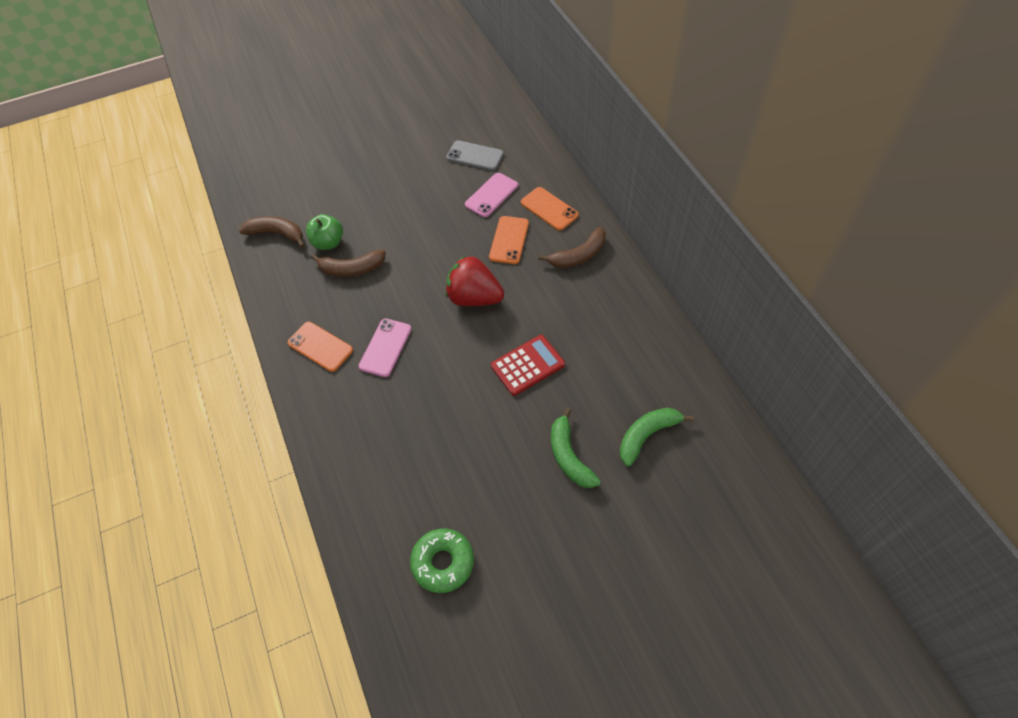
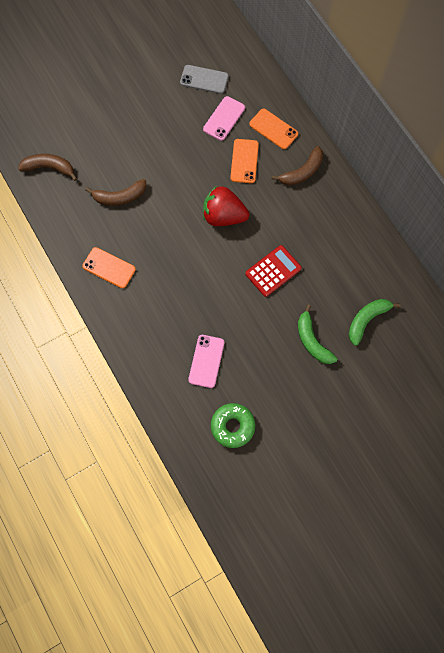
camera: 10 degrees left, 15 degrees up
(328, 242) = (95, 173): green apple -> none
(385, 347) = (161, 264): pink phone -> pink phone (206, 361)

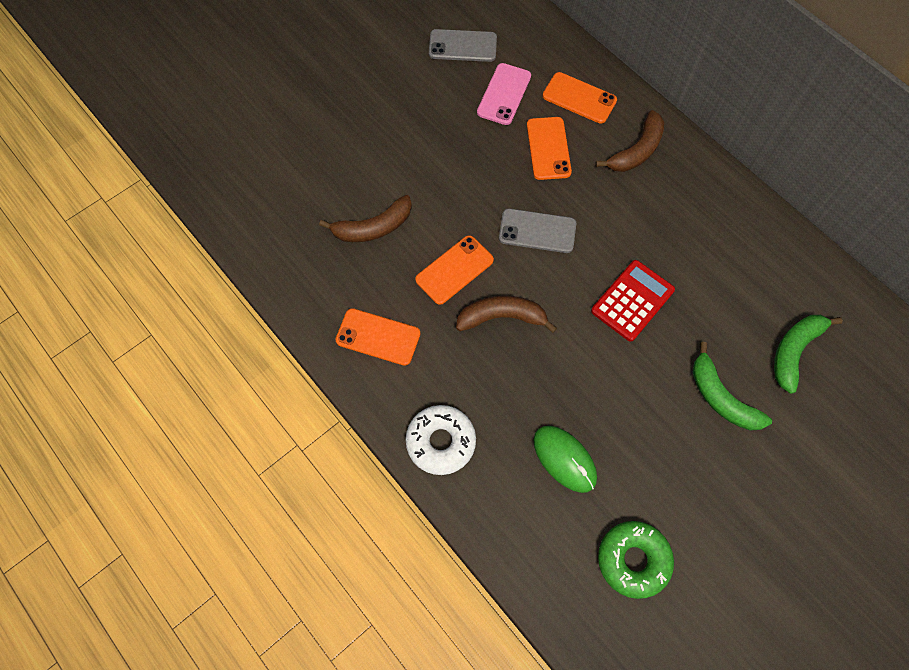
camera: 10 degrees left, 5 degrees down
(49, 168) = (257, 202): brown banana -> brown banana (502, 317)
(134, 338) = (441, 442): none -> white donut
(165, 233) = (454, 270): none -> orange phone
(206, 361) = (564, 459): pink phone -> green mouse
(223, 216) = (537, 231): red strawberry -> grey phone

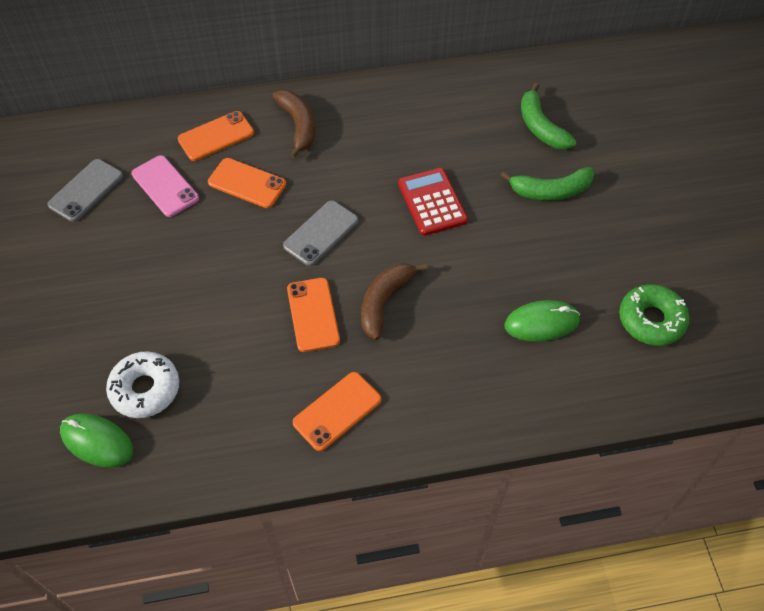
camera: 60 degrees left, 10 degrees down
(260, 189) = (97, 441): none -> green mouse
(373, 227) = (220, 359): brown banana -> none
(441, 442) = (472, 410): white donut -> white donut (145, 389)

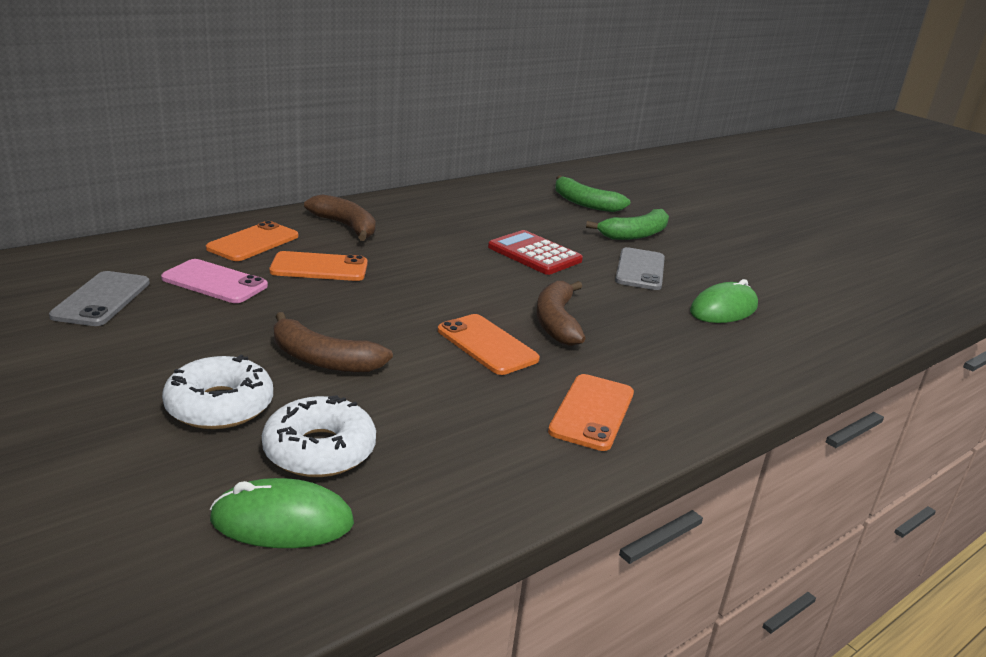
camera: 30 degrees left, 30 degrees down
(109, 328) = (220, 406): none -> white donut
(192, 299) = (323, 359): none -> brown banana
(321, 233) = (438, 288): grey phone -> grey phone (640, 269)
(651, 320) = (811, 291): green donut -> none

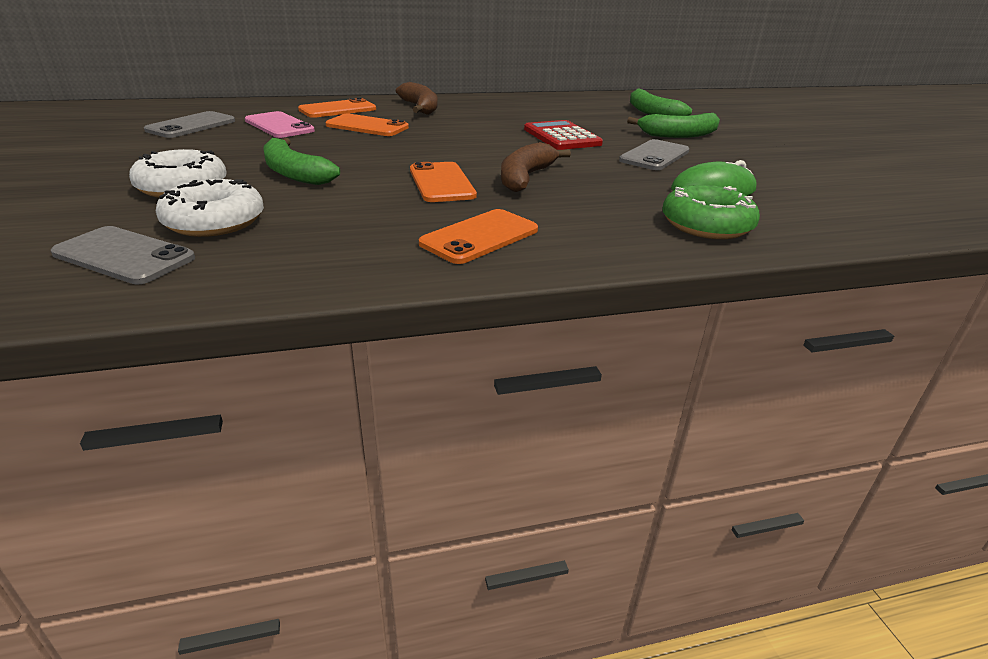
camera: 25 degrees right, 5 degrees up
(282, 521) = (124, 256): green mouse -> grey phone
(323, 359) = (294, 173): brown banana -> green banana
(753, 356) = (706, 225): none -> green donut

